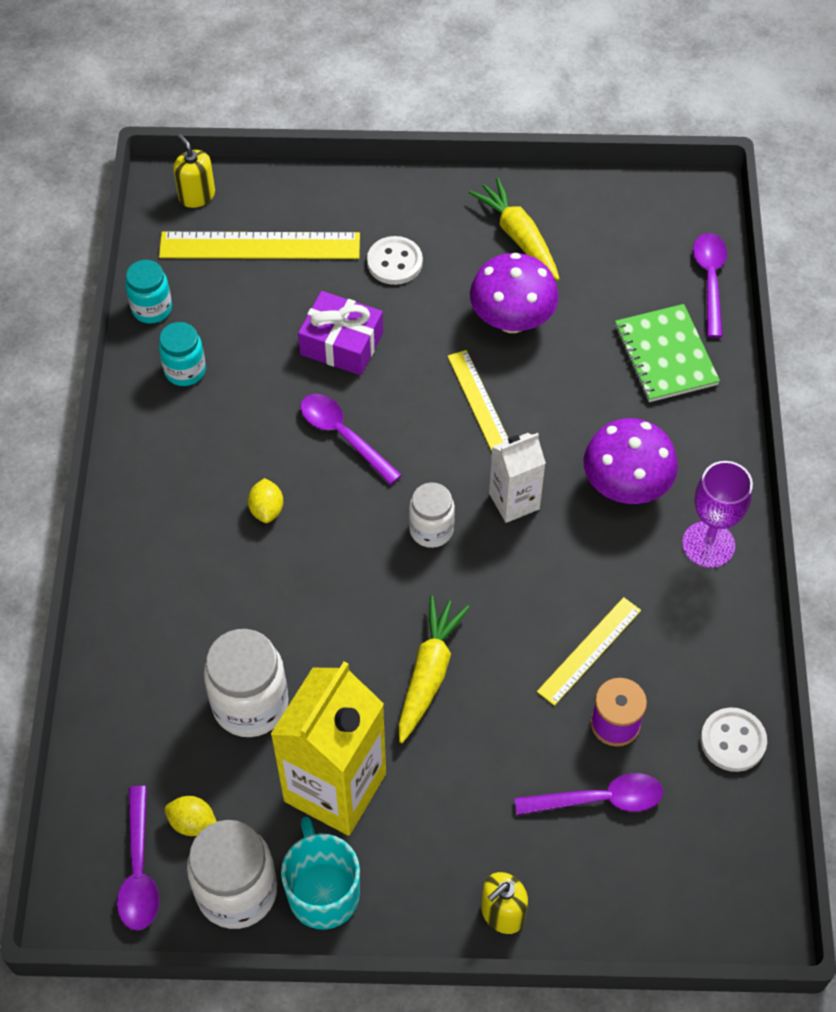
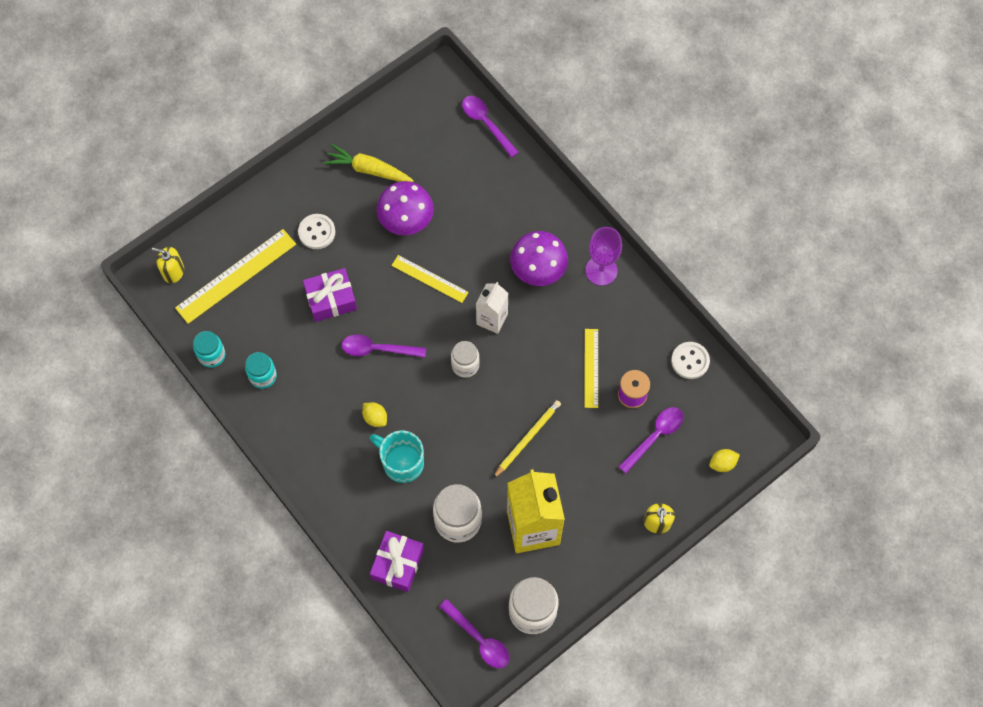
camera: 40 degrees left, 10 degrees up
(130, 698) = (397, 564): none -> purple gift
(192, 822) = (483, 597): yellow lemon -> yellow lemon (722, 463)
(323, 892) = (571, 579): turquoise mug -> turquoise mug (402, 462)
(428, 673) = (527, 438): yellow carrot -> yellow pencil
(665, 355) = (499, 183): green notebook -> none

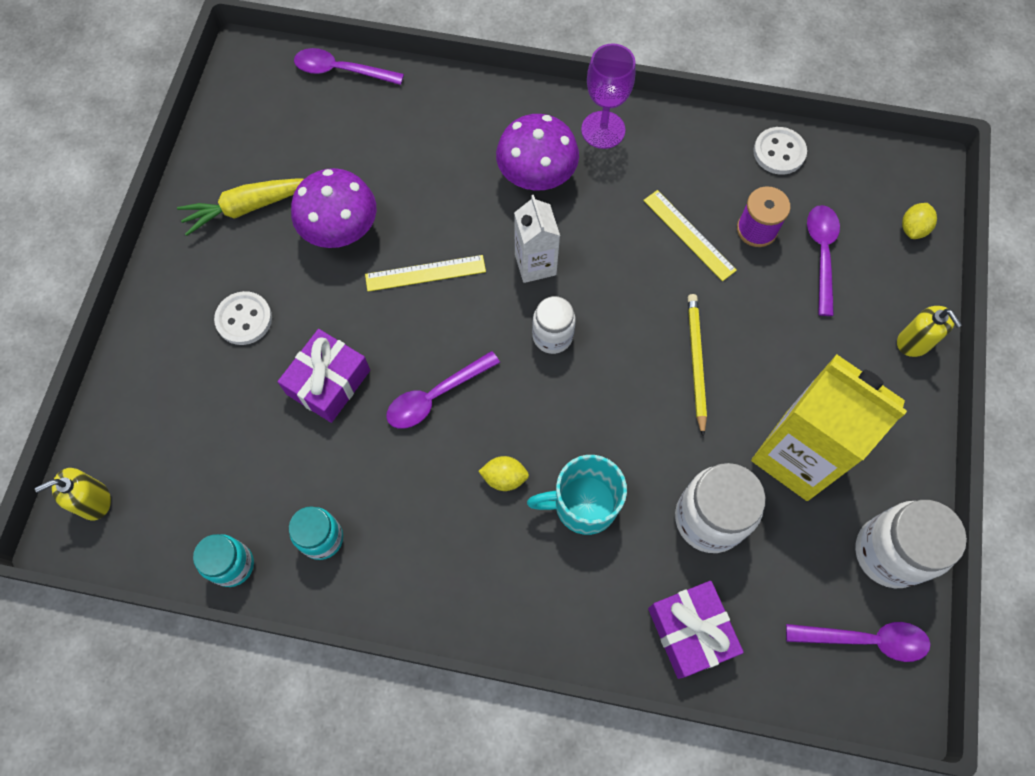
camera: 40 degrees left, 0 degrees up
(236, 275) = (183, 444): yellow ruler -> none

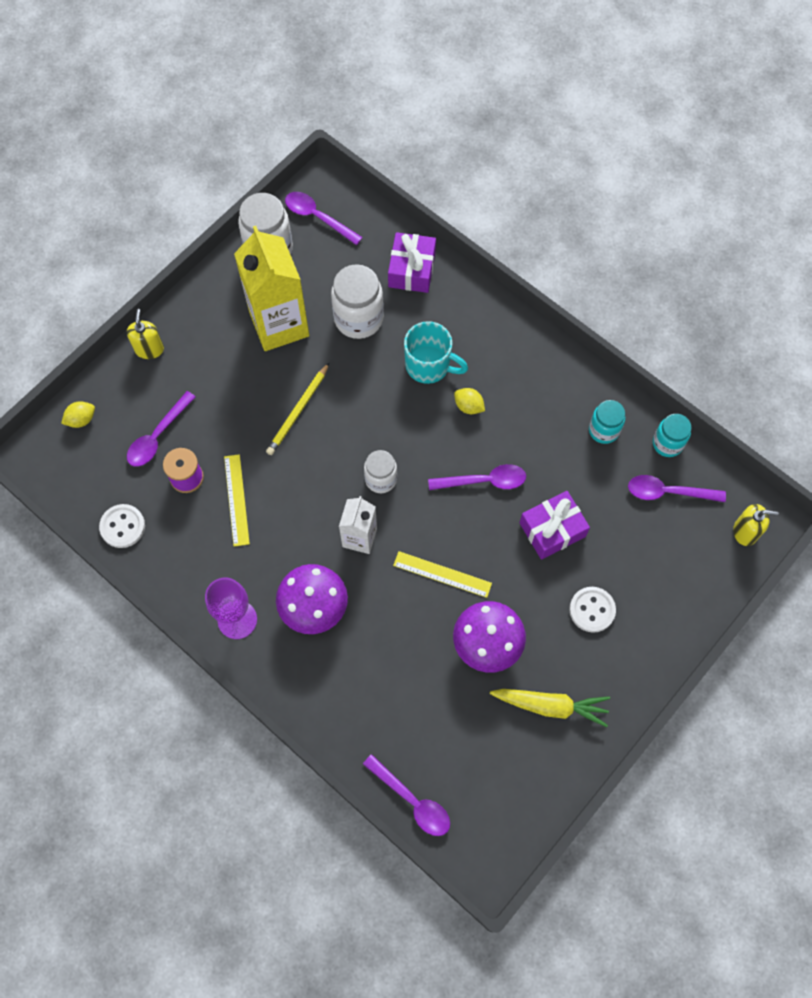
camera: 150 degrees left, 0 degrees up
(208, 500) = (668, 492): none -> purple spoon

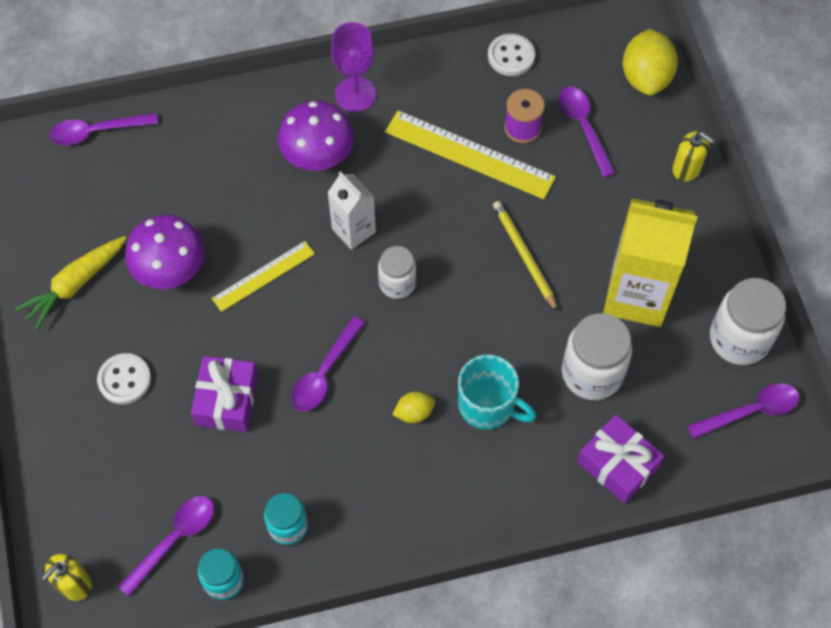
camera: 125 degrees right, 5 degrees down
(81, 419) = (646, 77): yellow lemon -> yellow lemon, size x1.94
(236, 500) = (469, 154): yellow ruler -> yellow ruler, size x1.64
(429, 365) = (488, 406): turquoise mug -> turquoise mug turned 120 degrees counterclockwise

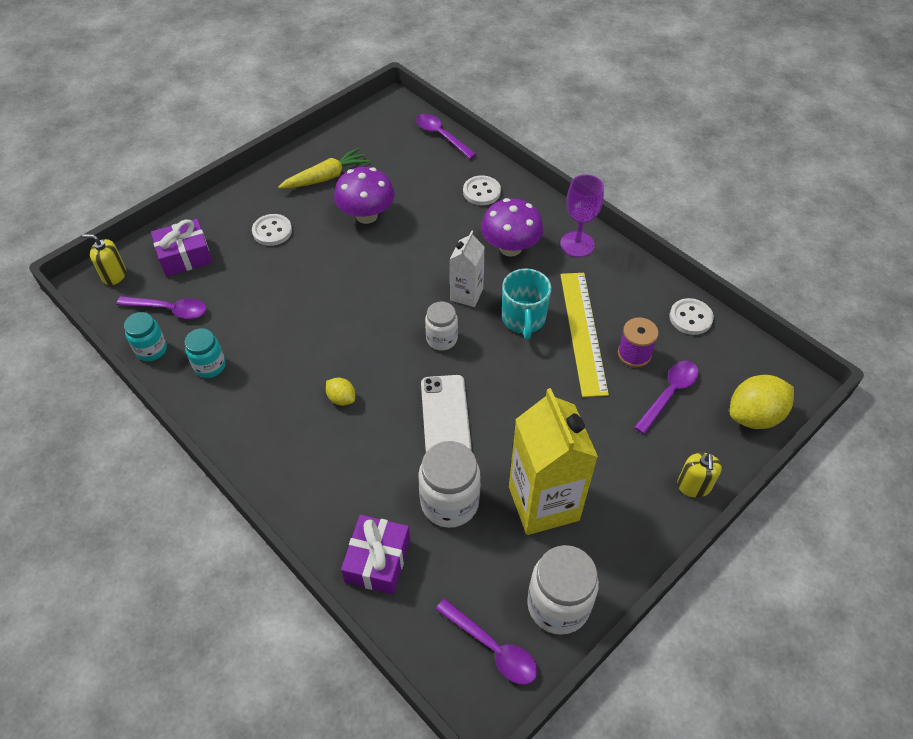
camera: 60 degrees right, 10 degrees down
(75, 284) = (325, 177): yellow carrot -> yellow carrot turned 135 degrees clockwise
(217, 139) = (481, 192): none -> white button
(227, 400) = (288, 288): purple gift -> purple gift (185, 256)
(263, 276) = (395, 263): yellow ruler -> none
(324, 373) = (341, 331): purple spoon -> none
(488, 406) = (376, 443): turquoise mug -> turquoise mug (523, 319)
(494, 328) = (445, 416): none -> white phone
(524, 255) = (522, 407): yellow pencil -> none

